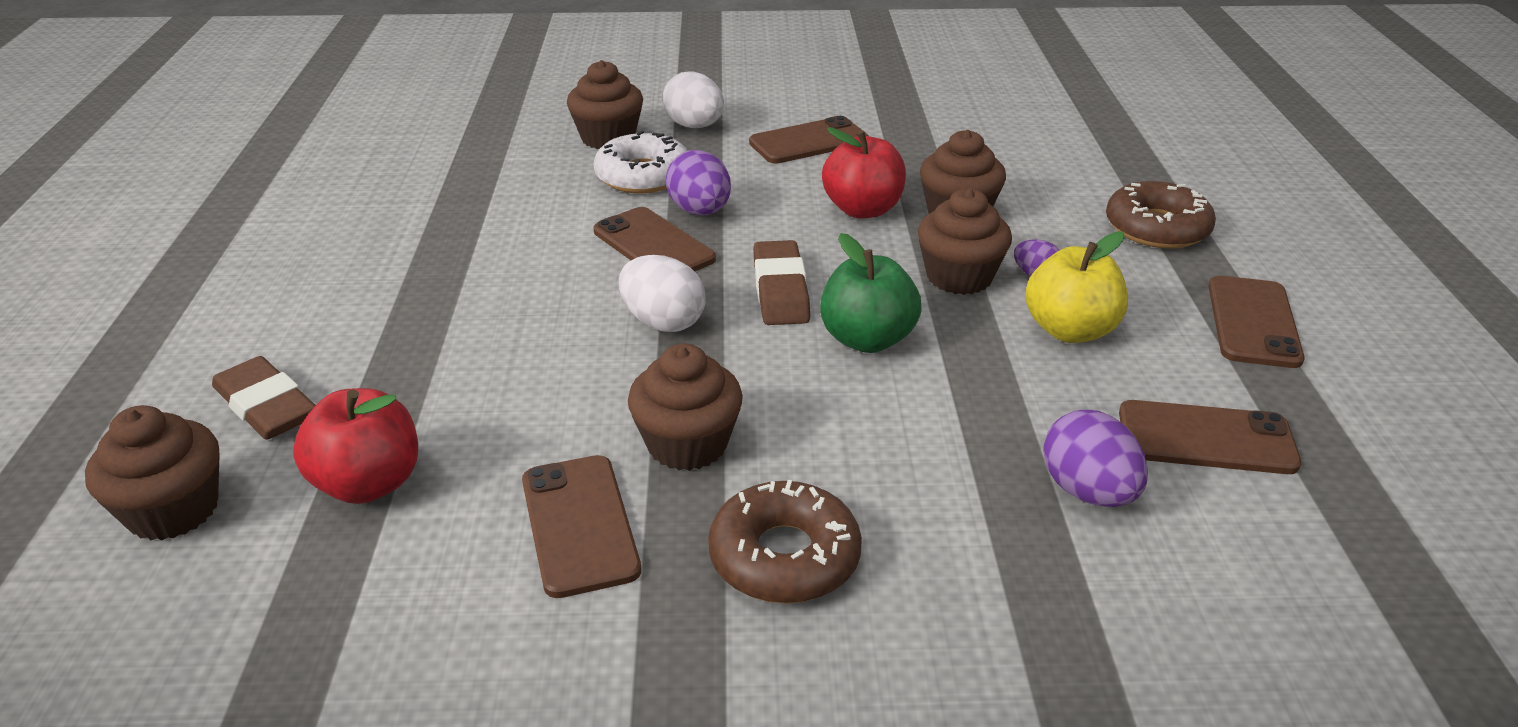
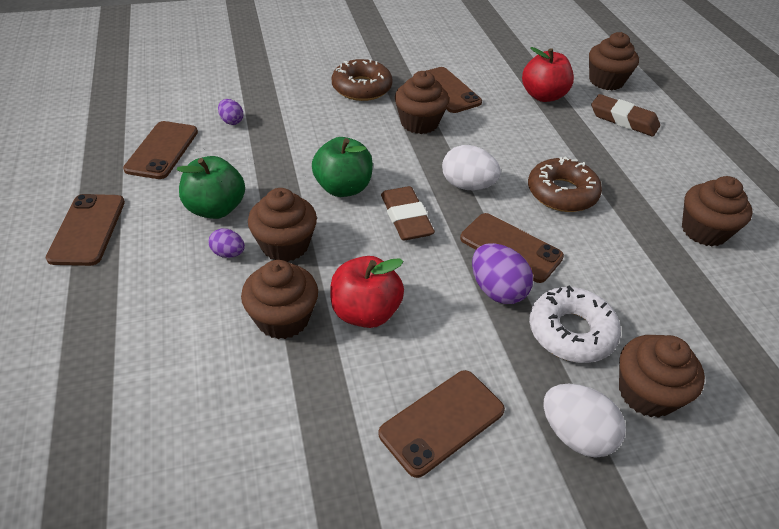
camera: 165 degrees right, 10 degrees up
(375, 236) = (704, 231): none -> brown cupcake
(1070, 330) = (216, 208): yellow apple -> green apple
(1087, 492) = (231, 121): purple egg -> purple egg, size x0.57
(1157, 228) = (109, 324): brown donut -> brown donut (562, 193)
(1206, 438) = (162, 150): brown phone -> brown phone turned 75 degrees counterclockwise

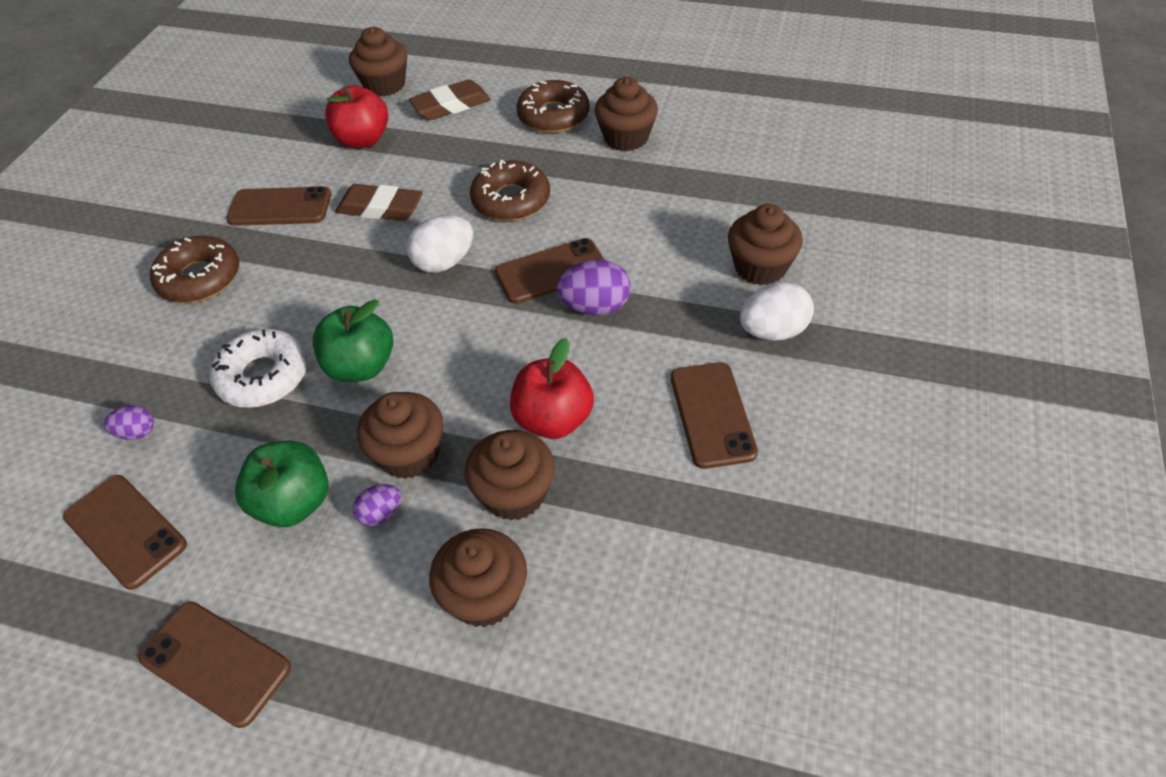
camera: 55 degrees left, 5 degrees up
(406, 218) = (451, 332): brown eraser -> brown eraser (380, 208)
(419, 123) = (313, 255): brown cupcake -> brown cupcake (484, 596)
(571, 332) = (674, 280): white donut -> white donut (263, 376)
(677, 177) = (553, 116): none -> brown donut

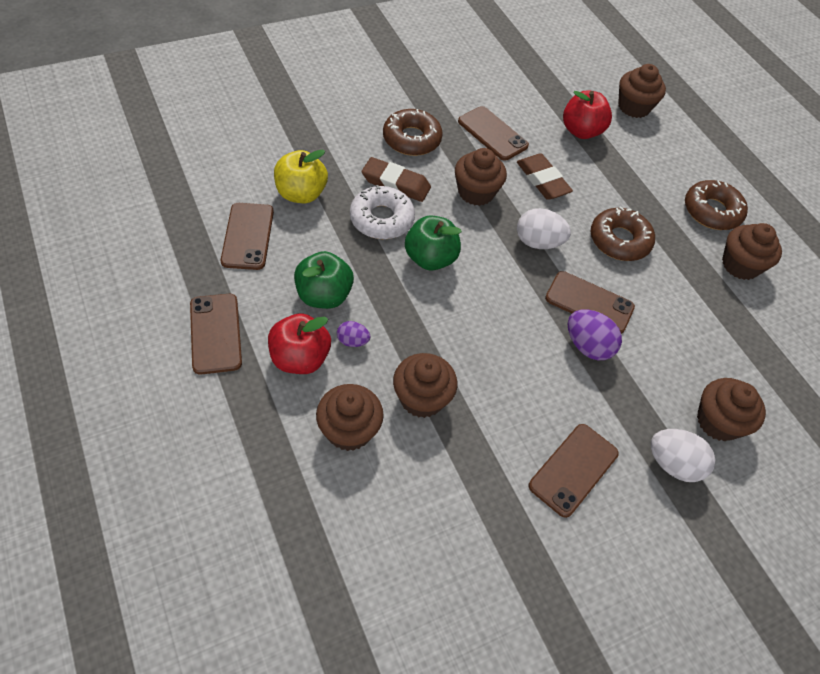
camera: 40 degrees right, 5 degrees up
(137, 432) = (301, 194): purple egg -> yellow apple
(409, 454) = (399, 326): brown cupcake -> brown cupcake (476, 192)
(451, 105) = (657, 152): brown eraser -> brown eraser (396, 183)
(553, 419) = (487, 382): red apple -> red apple (300, 358)

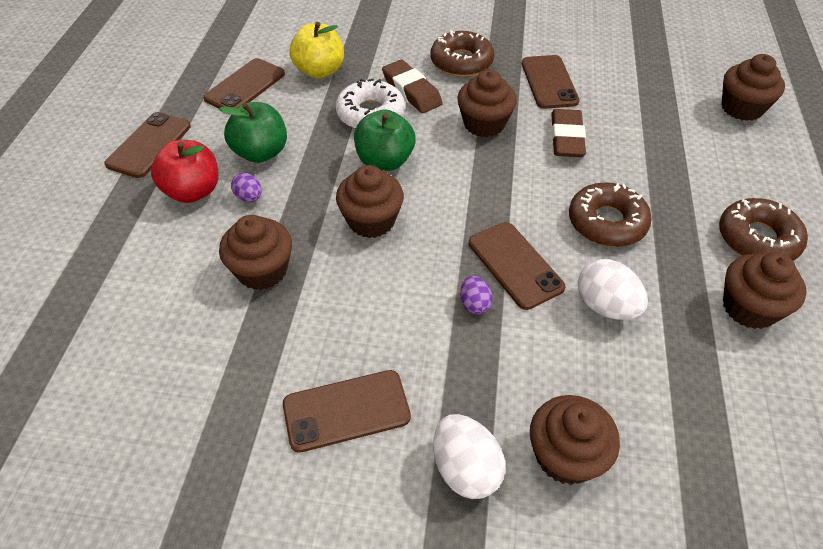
camera: 40 degrees right, 5 degrees down
(349, 430) = (175, 265): brown cupcake -> brown cupcake (371, 221)
(538, 242) = (509, 189): white egg -> white egg (605, 306)
(581, 131) = (654, 110): red apple -> none
(587, 346) = (474, 304): purple egg -> purple egg, size x0.57

